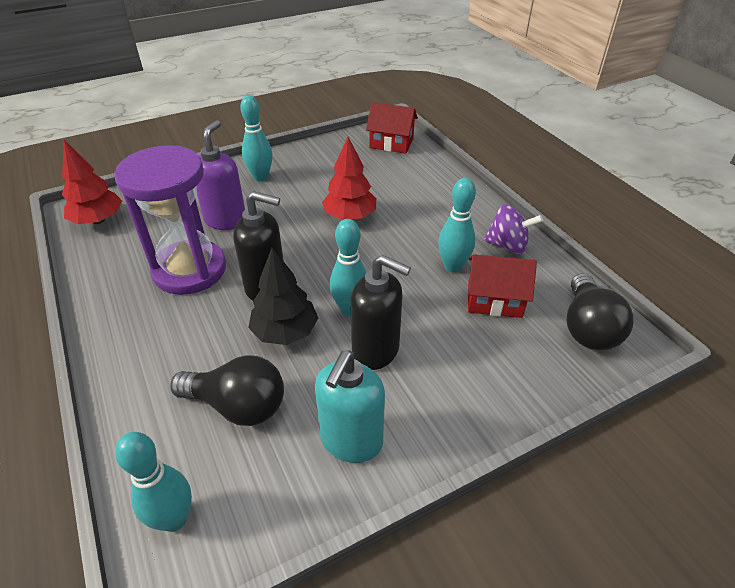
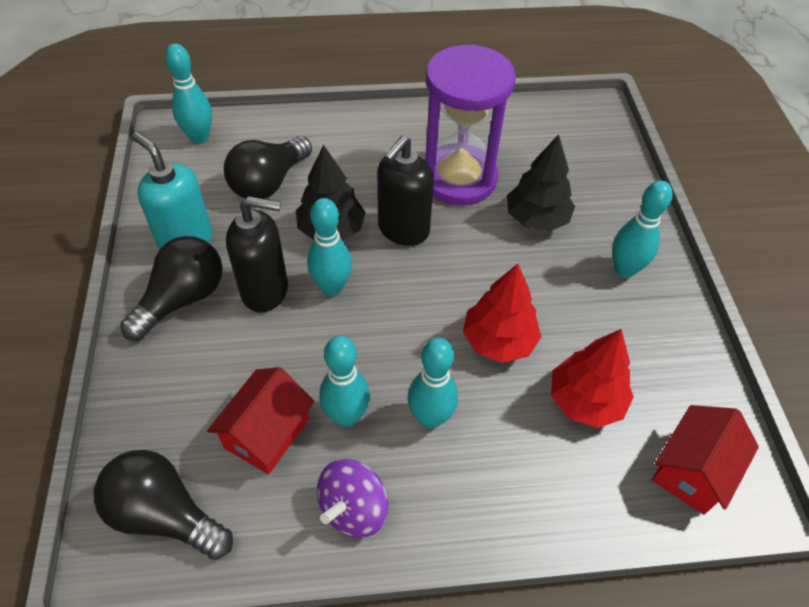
camera: 110 degrees right, 10 degrees up
(98, 220) = (574, 122): red tree -> red tree (585, 400)
(225, 220) = (536, 219): purple soap dispenser -> black tree
(376, 351) = (265, 290): black soap dispenser -> black soap dispenser turned 135 degrees counterclockwise
(419, 407) = (182, 299): none -> black light bulb
(426, 231) = (430, 418): none -> turquoise bowling pin

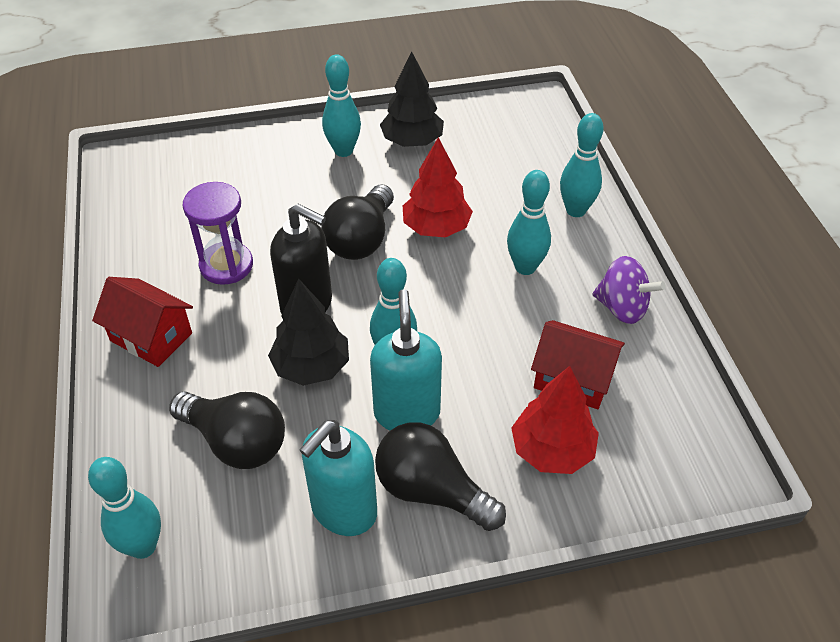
camera: 95 degrees left, 5 degrees down
(165, 514) = (675, 440): black light bulb -> black light bulb (361, 239)
(265, 290) = (407, 412): black soap dispenser -> turquoise soap dispenser
(346, 416) = (539, 323): turquoise bowling pin -> turquoise bowling pin (575, 210)
(458, 178) = (226, 265): purple hourglass -> purple hourglass, size x0.62
(536, 219) = (284, 205): black tree -> black tree (412, 141)
(585, 400) = (484, 177): red tree -> red tree (552, 450)
(692, 470) = (528, 126): red house -> red house (151, 337)

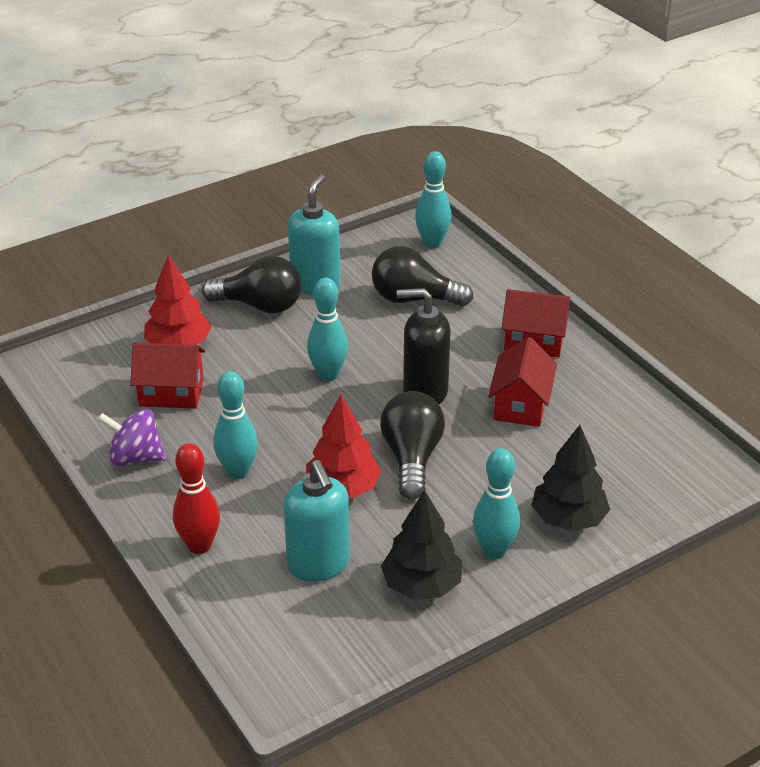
camera: 160 degrees right, 10 degrees down
(226, 265) = (520, 405): purple hourglass -> red house
(311, 366) = (390, 352): black tree -> black tree (568, 519)
(407, 412) = (298, 342): turquoise soap dispenser -> turquoise soap dispenser (319, 564)
(575, 210) = (199, 545): turquoise bowling pin -> red bowling pin

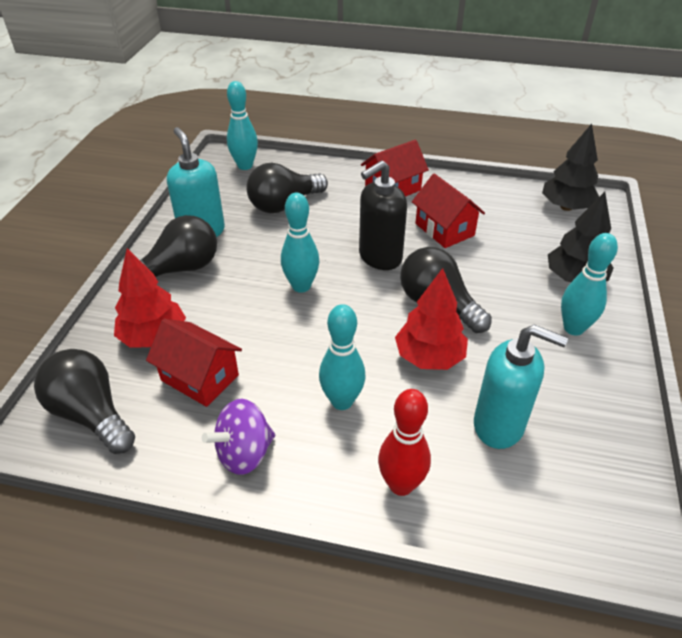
camera: 45 degrees left, 5 degrees up
(82, 371) = (91, 414): none -> black light bulb
(171, 392) = (200, 377): red house -> red house turned 75 degrees clockwise
(421, 585) = (576, 385): black tree -> black tree (566, 207)

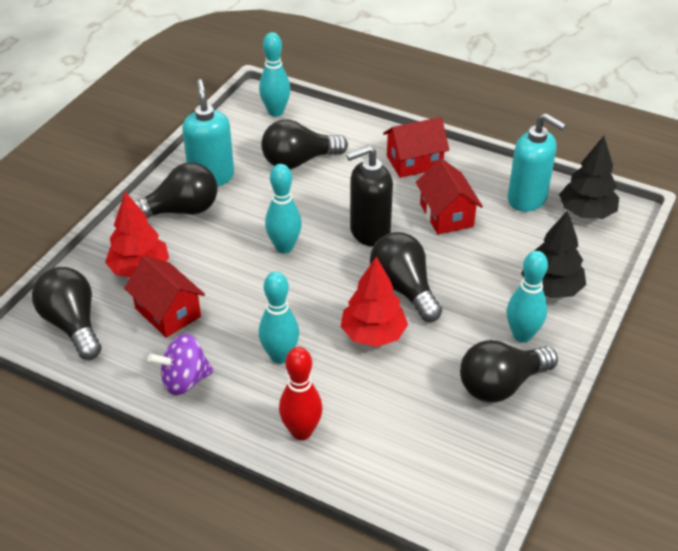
camera: 15 degrees right, 0 degrees up
(499, 425) = (407, 404): turquoise soap dispenser -> turquoise soap dispenser (527, 199)
(581, 383) = (501, 385): none -> black light bulb

